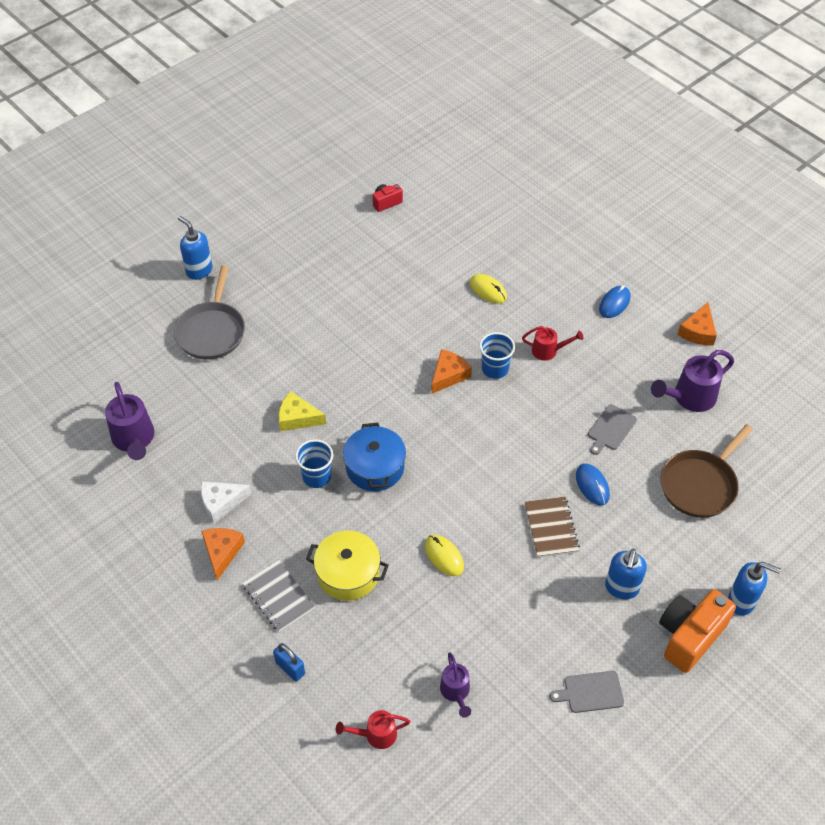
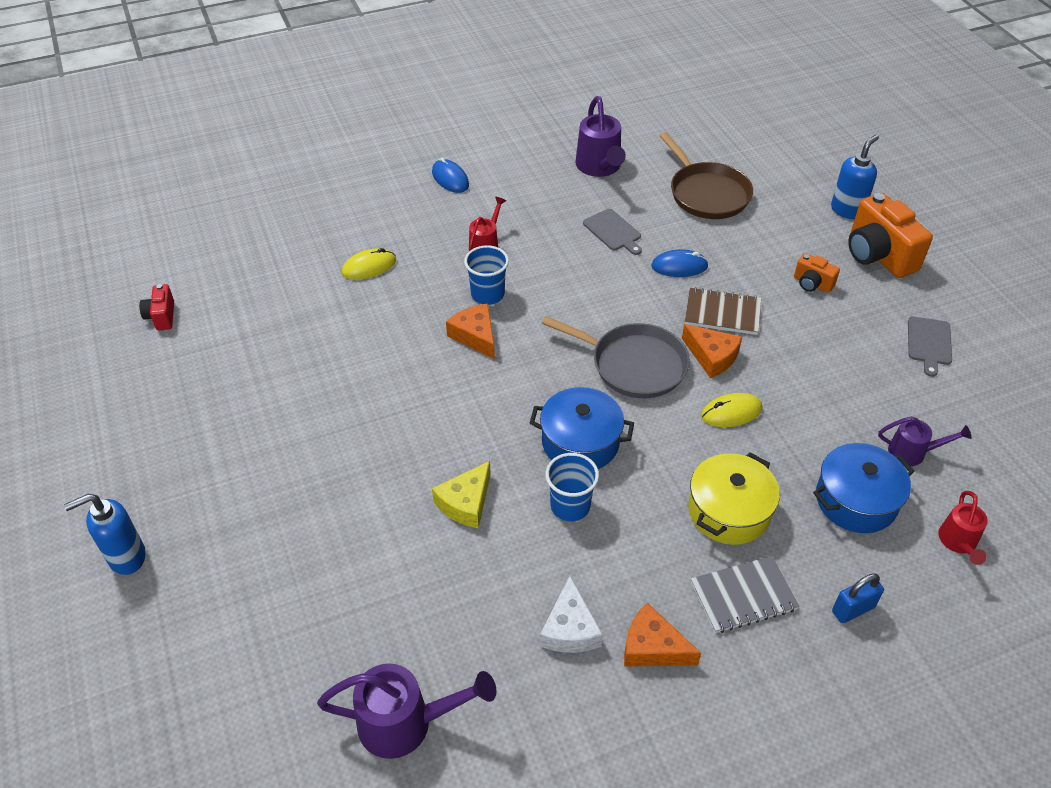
camera: 70 degrees left, 5 degrees down
(212, 331) = (256, 568): grey pan -> grey pan (634, 365)
(390, 657) = (856, 500): none -> blue pot
(621, 588) = (812, 284): blue soap dispenser -> orange camera
(698, 331) = (521, 136): orange cheese -> orange cheese (712, 356)

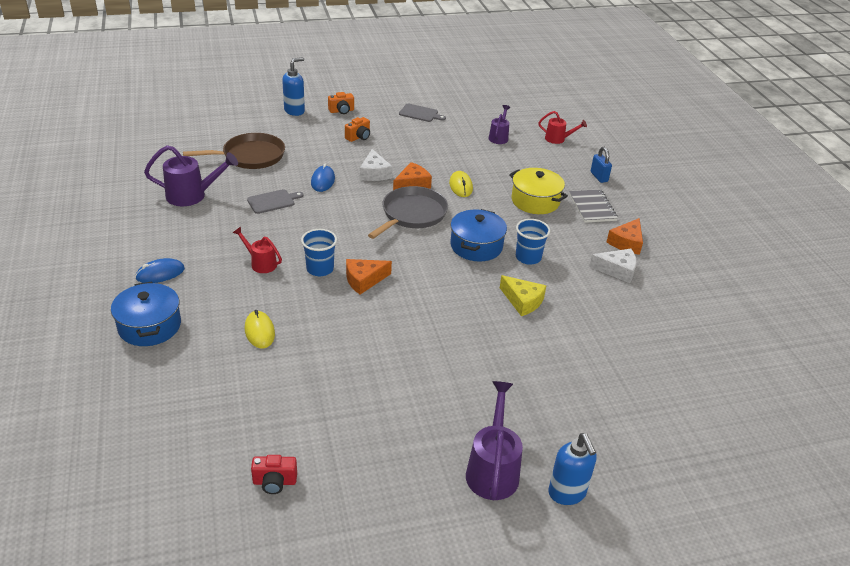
camera: 85 degrees left, 10 degrees down
(405, 723) = (687, 342): purple watering can -> purple watering can (493, 469)
(722, 313) = (374, 173): brown notebook -> white cheese
(847, 210) = (294, 111): blue soap dispenser -> blue soap dispenser turned 90 degrees clockwise
(856, 500) = (530, 160): blue pot -> blue pot (149, 326)
(878, 255) = (341, 111): orange camera -> orange camera, size x0.50

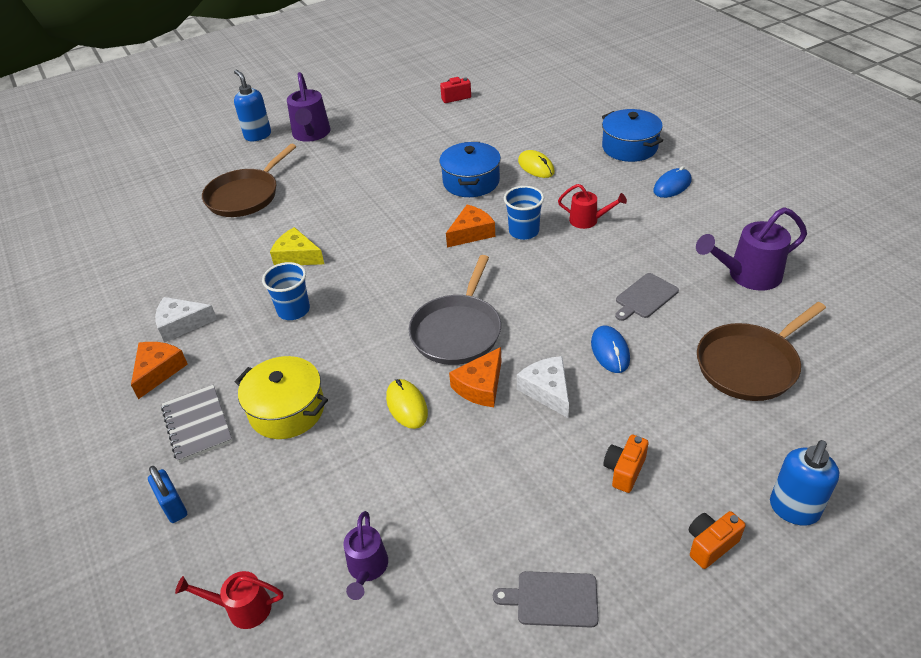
camera: 170 degrees right, 5 degrees up
(476, 246) = (360, 308): blue pot -> blue pot (471, 182)
(576, 387) = (245, 196): none -> brown pan

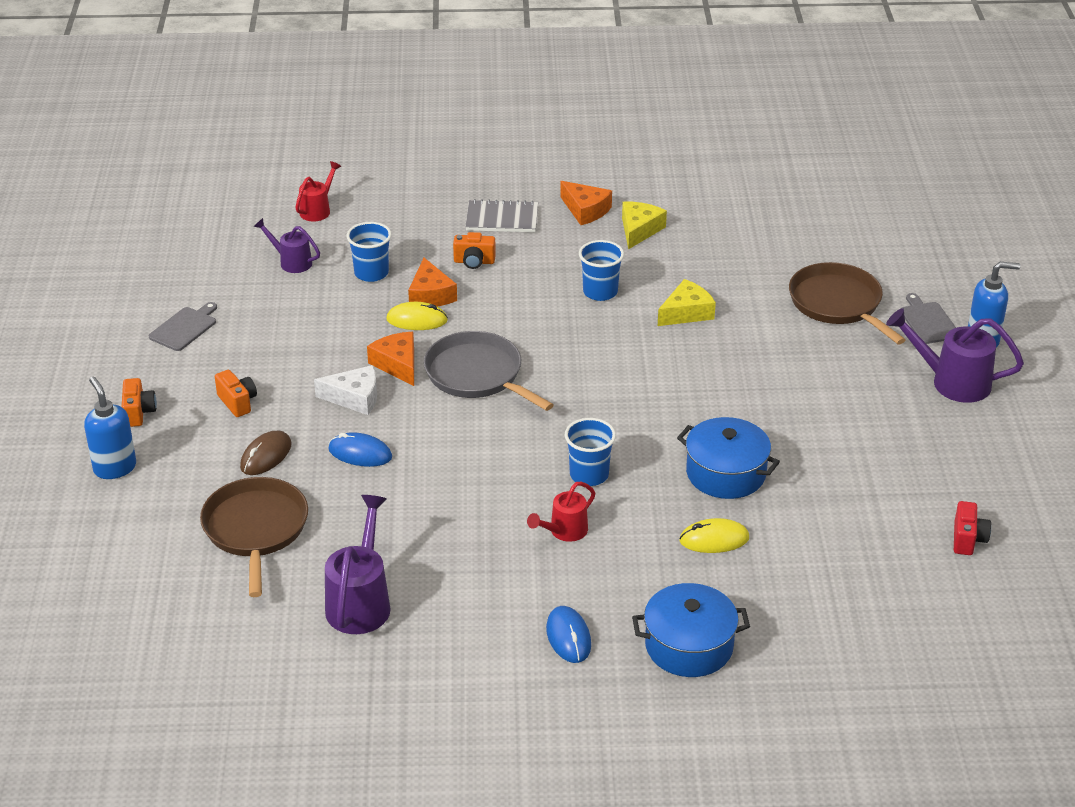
camera: 115 degrees right, 5 degrees down
(173, 506) = (430, 197): blue padlock -> none
(181, 324) = (639, 230): white cheese -> yellow cheese
(287, 410) = (474, 262): yellow pot -> orange camera
(349, 481) = (371, 273): none -> blue cup
(471, 233) = (621, 437): orange cheese -> orange cheese (430, 295)
(645, 297) = (404, 511): grey cutting board -> grey cutting board (928, 321)
(669, 407) = (266, 456): none -> brown mouse

